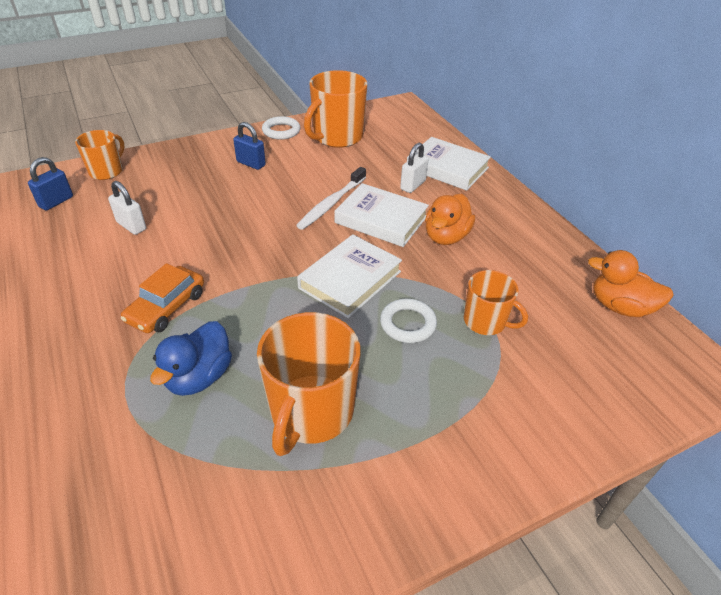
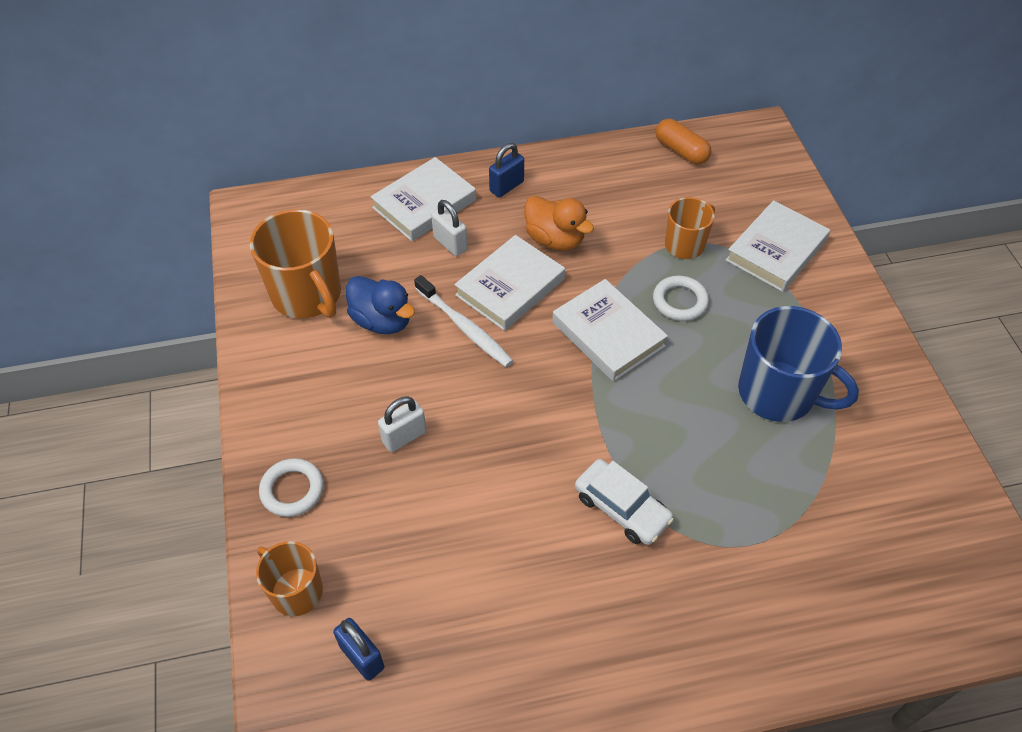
camera: 75 degrees left, 10 degrees up
(131, 226) = (452, 550): white padlock -> white padlock (404, 437)
(166, 307) = (621, 508): orange car -> white car
(199, 377) = (728, 479): blue duck -> blue duck (382, 321)
(251, 163) = (341, 401): blue padlock -> blue padlock (506, 186)
(281, 131) = (263, 356): white ring -> white ring (292, 490)
(311, 412) = (778, 393): orange mug -> blue mug
(518, 399) = (775, 250): none -> white book
(620, 307) = (681, 151): orange duck -> orange capsule

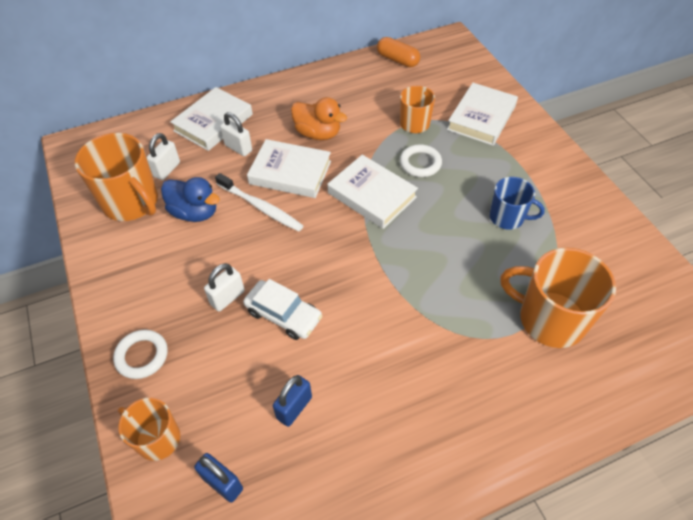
camera: 10 degrees left, 0 degrees up
(357, 259) = (167, 169): none -> white padlock
(506, 186) = (274, 101): blue padlock -> blue padlock (294, 408)
(510, 287) = (290, 172): white book -> white book turned 75 degrees clockwise
(621, 508) = (410, 323): white car -> white car (283, 315)
(778, 393) = (507, 217): blue mug -> blue mug, size x0.60
(800, 535) = (550, 319): none -> orange mug

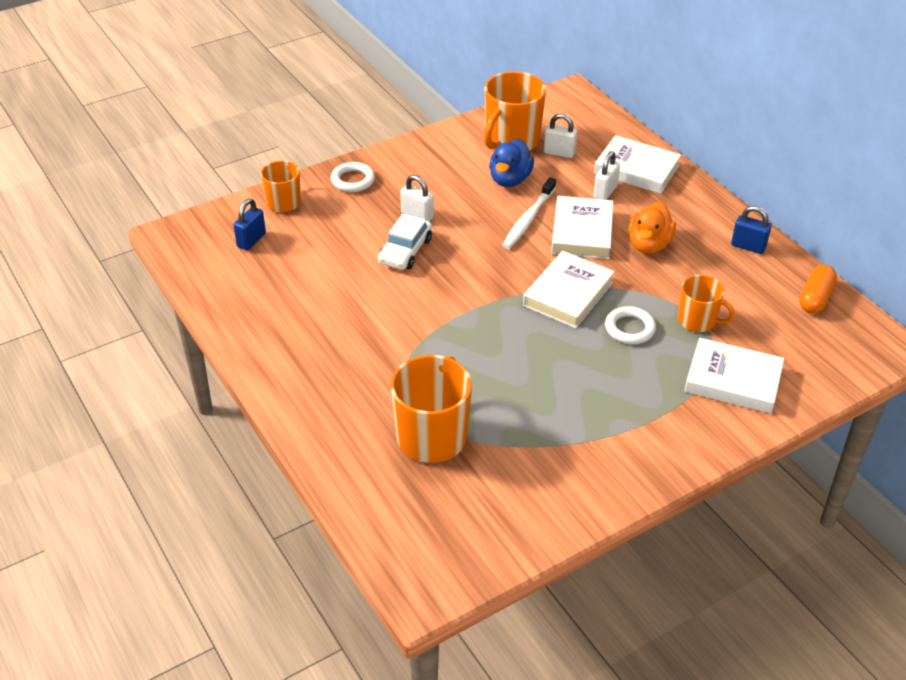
camera: 80 degrees right, 10 degrees down
(294, 408) = (316, 269): blue padlock -> blue padlock (748, 246)
(507, 217) = (566, 404): blue mug -> none

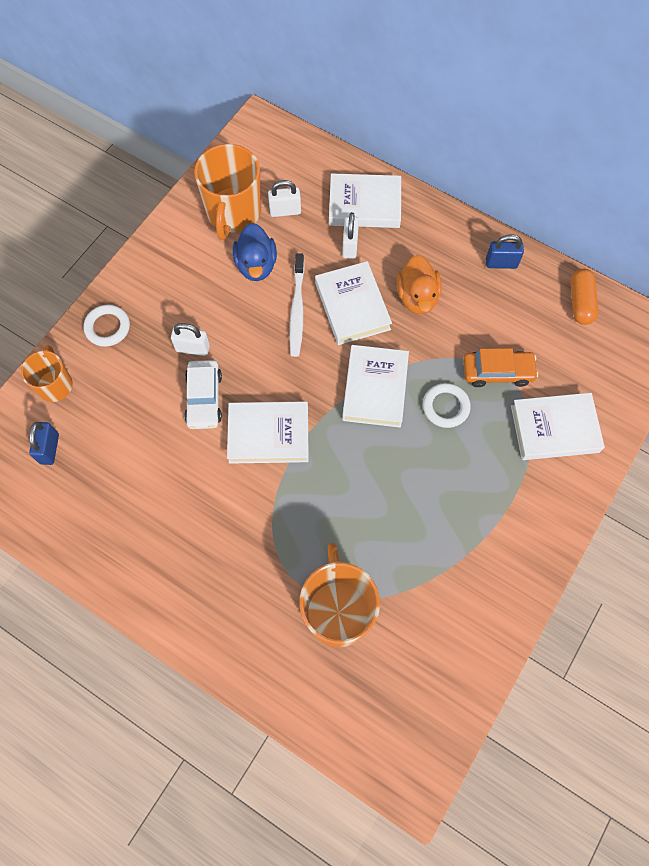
camera: 25 degrees left, 25 degrees up
(447, 293) = (268, 435): none -> white book
(697, 321) = (497, 372): orange mug -> orange car

